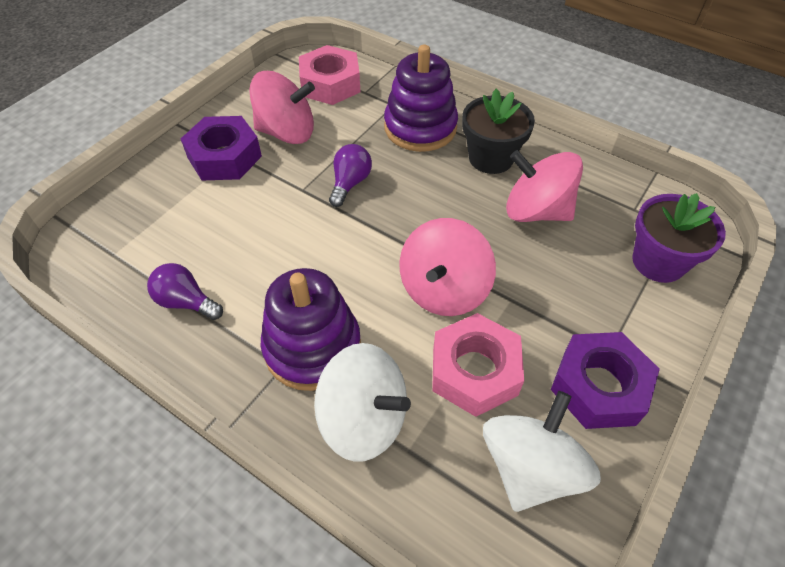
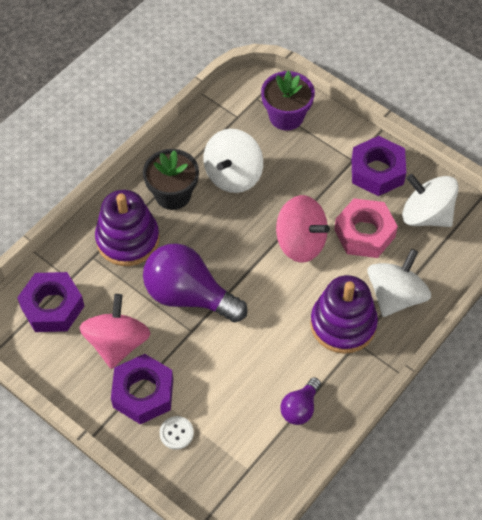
camera: 85 degrees left, 5 degrees up
(171, 187) = (176, 433): none -> white button
(330, 84) = (52, 307): pink nut -> purple nut
(350, 183) = (189, 295): purple light bulb -> purple light bulb, size x1.98
(536, 211) = (233, 175): pink spinning top -> white spinning top

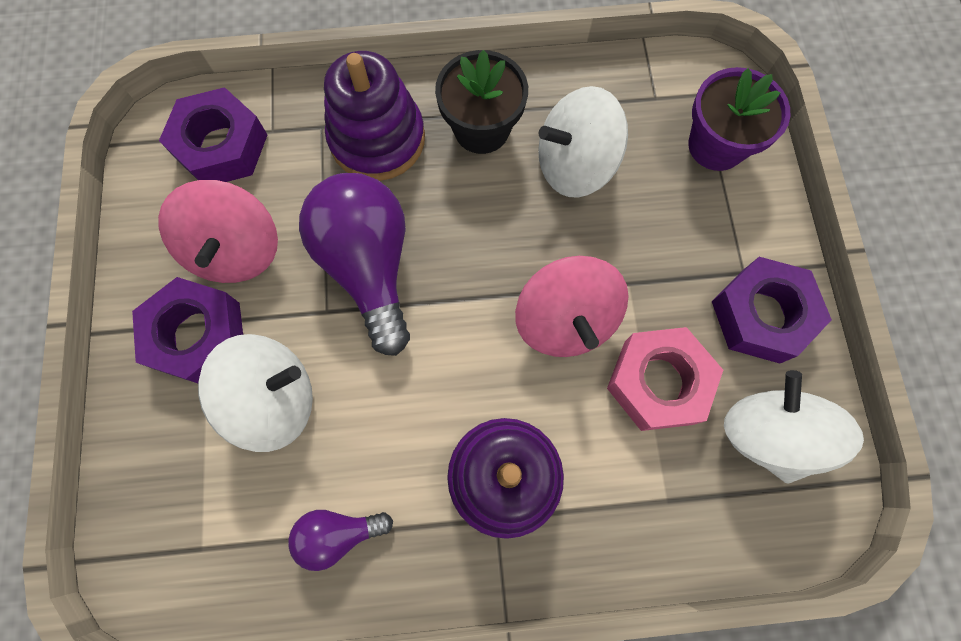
camera: 45 degrees right, 15 degrees up
(117, 343) = (237, 250): pink spinning top -> pink spinning top turned 120 degrees clockwise
(176, 433) = (177, 420): white button -> none
(395, 296) = (610, 505): white spinning top -> white spinning top (274, 398)

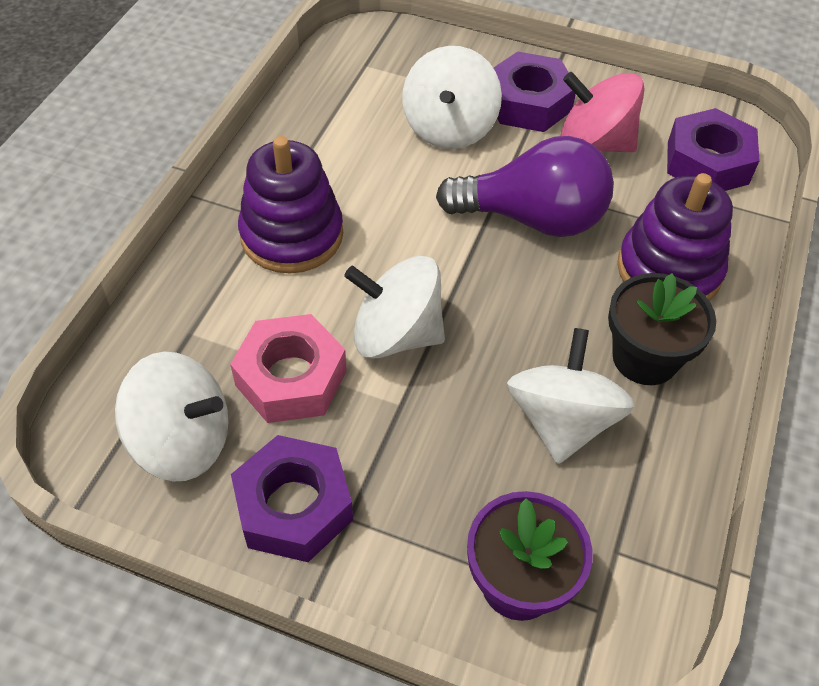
camera: 115 degrees right, 20 degrees down
(338, 534) = (323, 130): purple light bulb -> none
(565, 320) = (396, 334): pink spinning top -> white spinning top

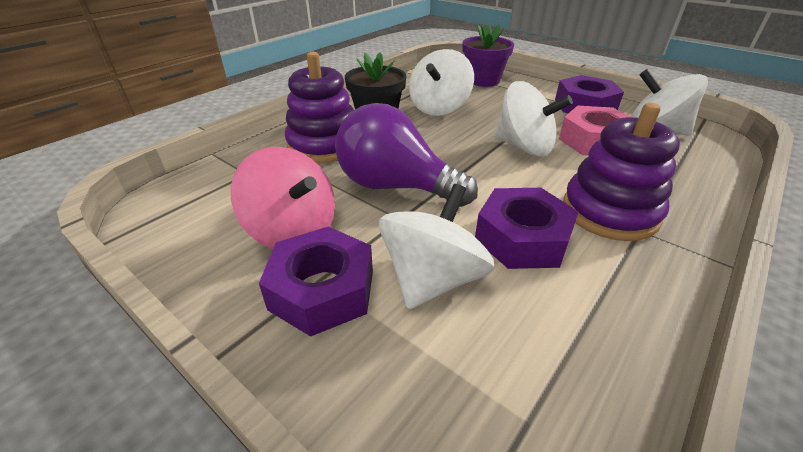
camera: 160 degrees left, 15 degrees down
(707, 162) = (214, 196): purple nut -> purple nut (522, 238)

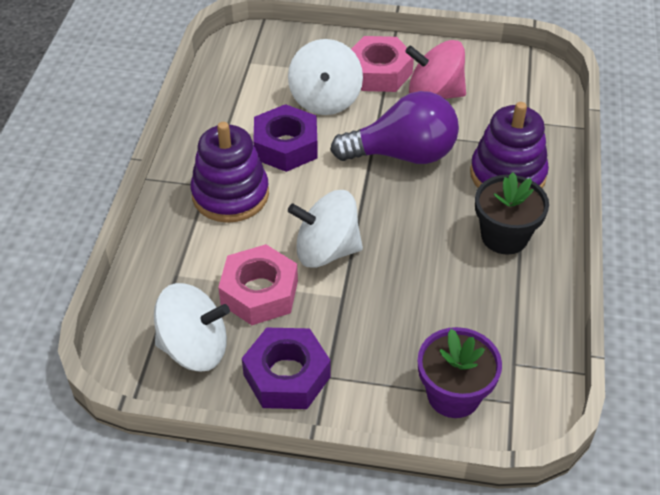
camera: 150 degrees right, 10 degrees up
(322, 290) = (379, 72): purple nut -> pink nut
(439, 108) = (457, 288): white spinning top -> none

